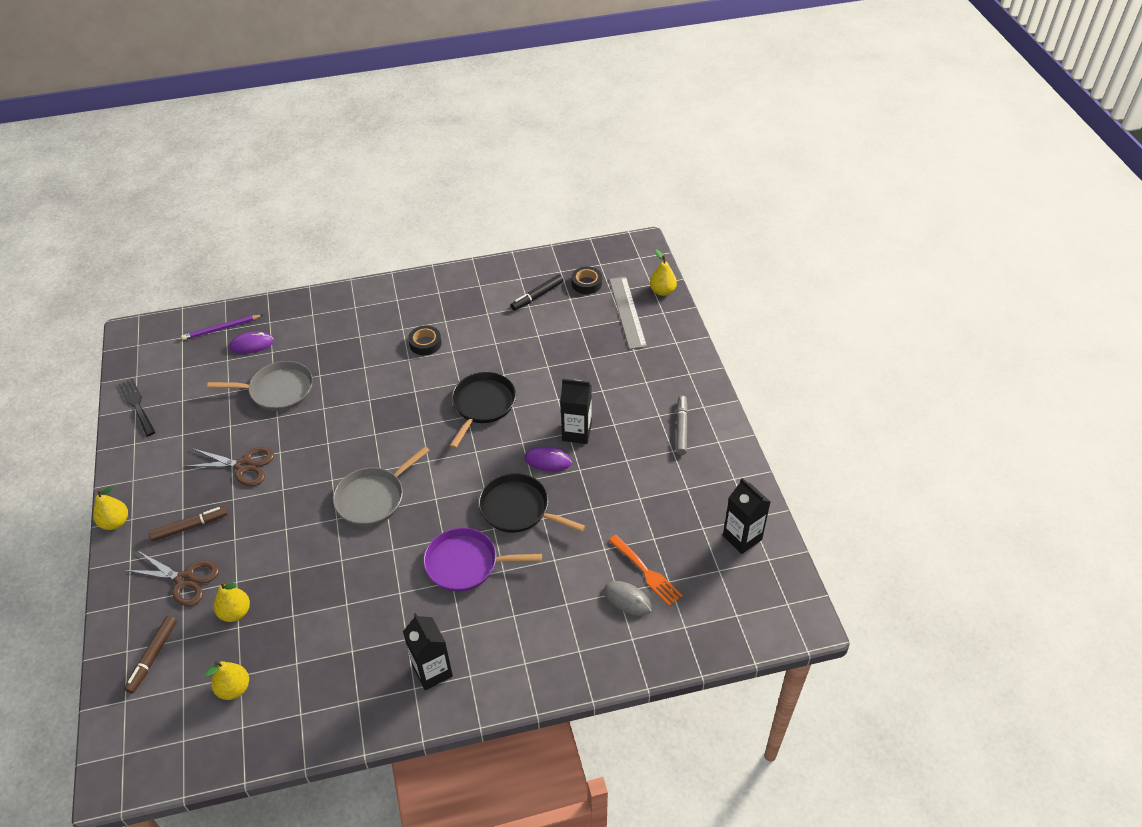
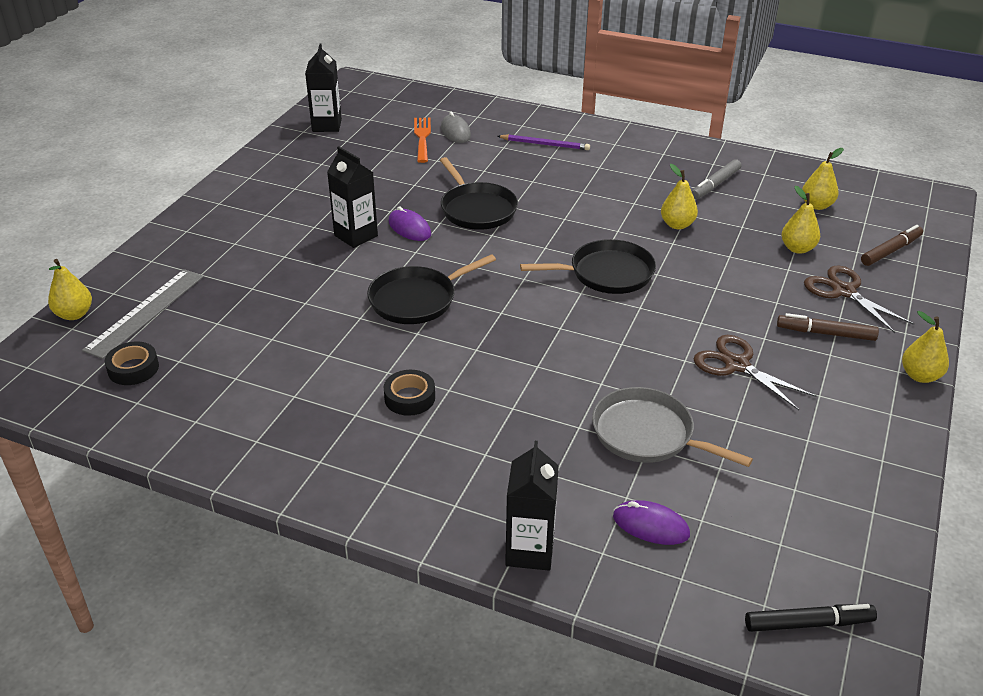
camera: 145 degrees left, 10 degrees down
(136, 405) = (870, 516): black fork -> none
(221, 329) = (689, 584): purple pencil -> purple pencil (545, 144)
(348, 585) = (677, 225): none -> yellow pear
(373, 498) = (606, 273): grey pan -> black pan
(432, 671) = (642, 155): black carton -> black carton (529, 551)
(466, 563) = (559, 196): purple pan -> none
(537, 296) = (209, 385): black marker -> black marker (808, 623)
(681, 428) = (262, 198): grey marker -> grey marker (715, 184)

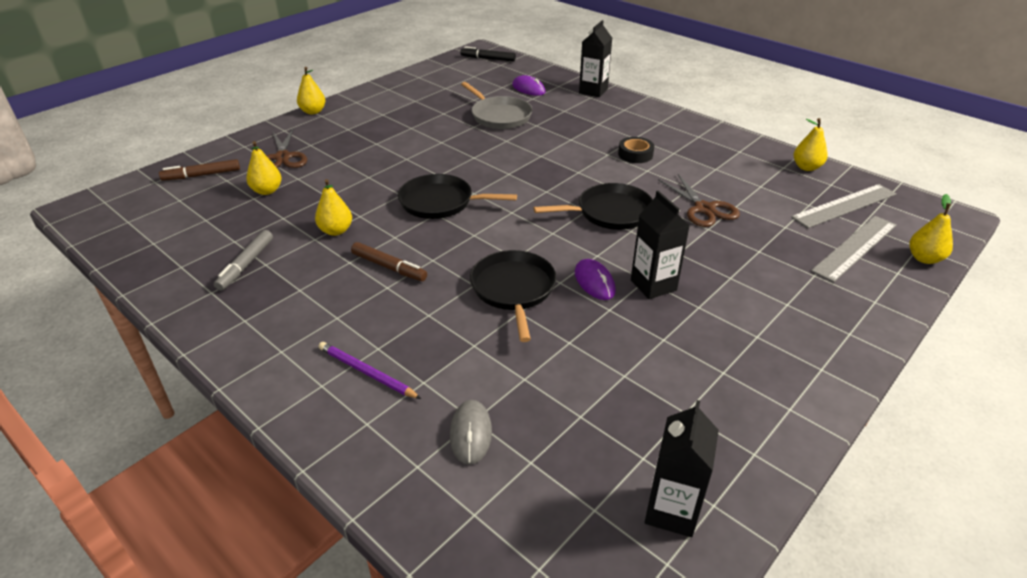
camera: 160 degrees left, 0 degrees up
(133, 368) = (844, 205): black tape -> grey ruler
(422, 137) = (525, 433): orange fork -> none
(715, 184) = (246, 265): grey marker -> grey marker turned 135 degrees clockwise
(737, 365) = (412, 134): brown scissors -> brown scissors (704, 209)
(816, 205) = (190, 222): yellow pear -> yellow pear (806, 167)
(825, 333) = (334, 138): brown marker -> brown marker (389, 267)

